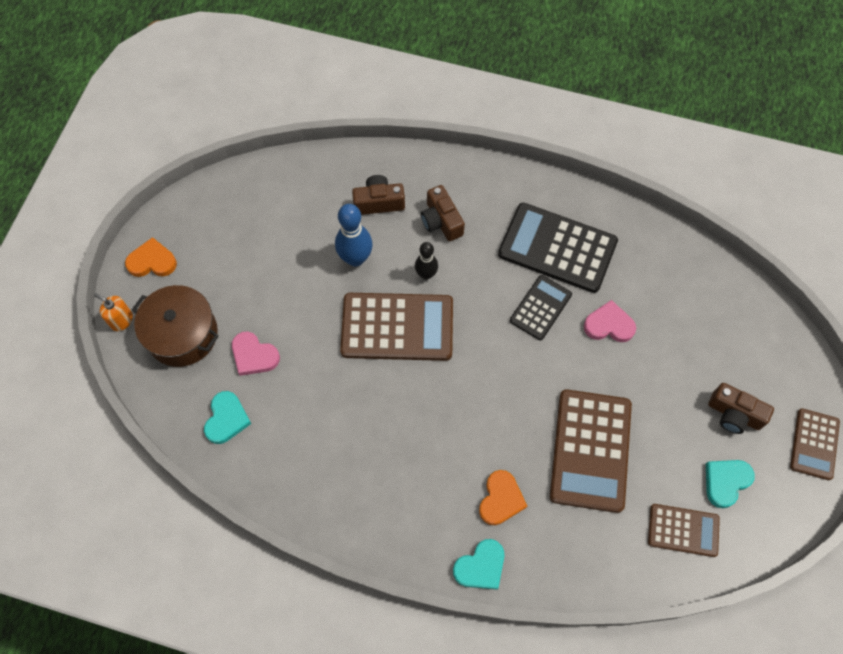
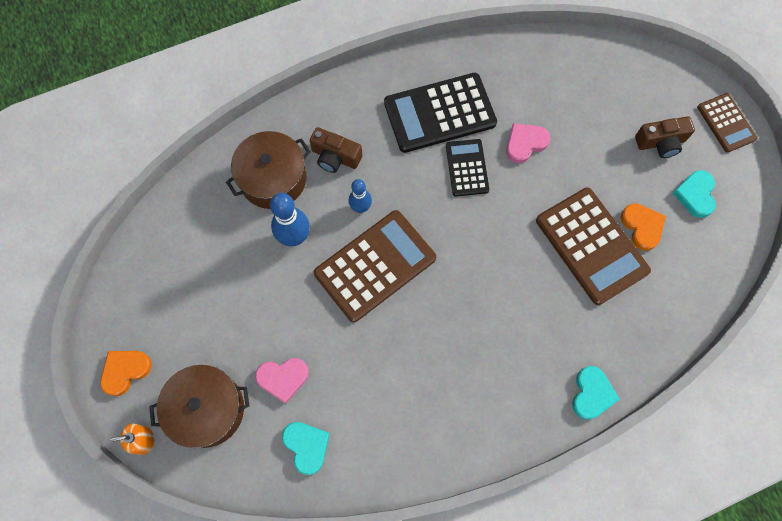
camera: 40 degrees left, 5 degrees up
(379, 202) = (273, 179): brown camera -> brown pot
(426, 274) = (360, 207): black bowling pin -> blue bowling pin
(501, 499) = (562, 333): orange heart -> orange heart (642, 227)
(683, 530) = (698, 252): brown calculator -> none

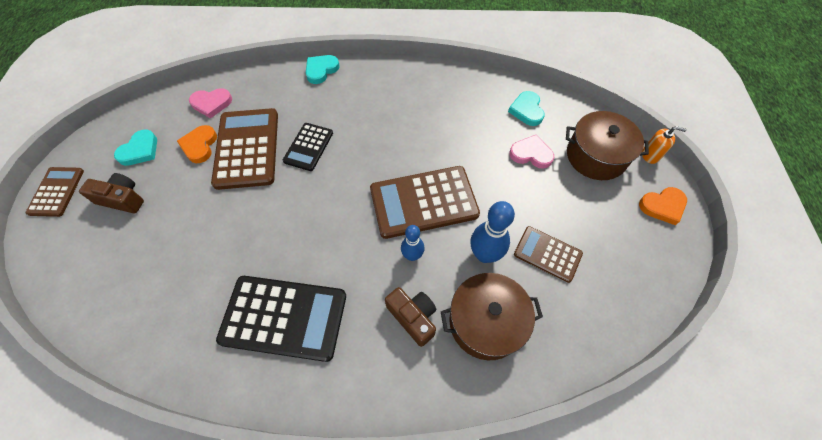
camera: 155 degrees left, 10 degrees down
(235, 263) = (547, 254): none -> brown calculator
(467, 168) = (296, 250): black calculator -> black calculator (308, 147)
(525, 143) = (230, 249): pink heart -> pink heart (211, 104)

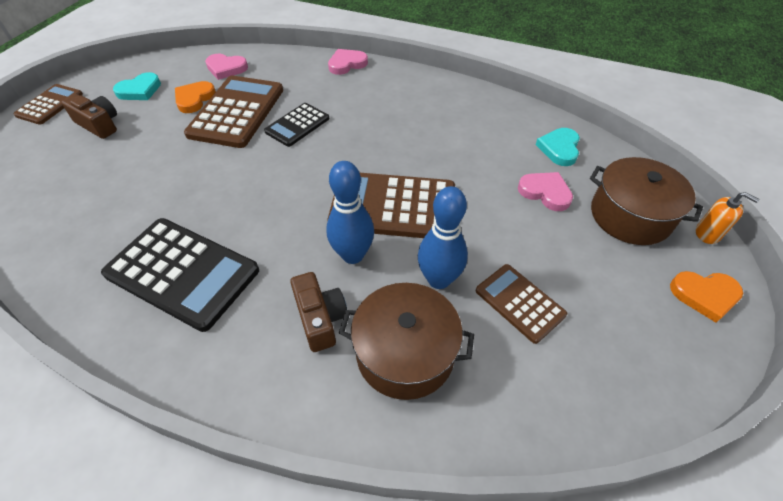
camera: 20 degrees right, 10 degrees down
(321, 70) = (347, 64): turquoise heart -> pink heart
(412, 255) = (352, 255): blue bowling pin -> blue bowling pin, size x1.59

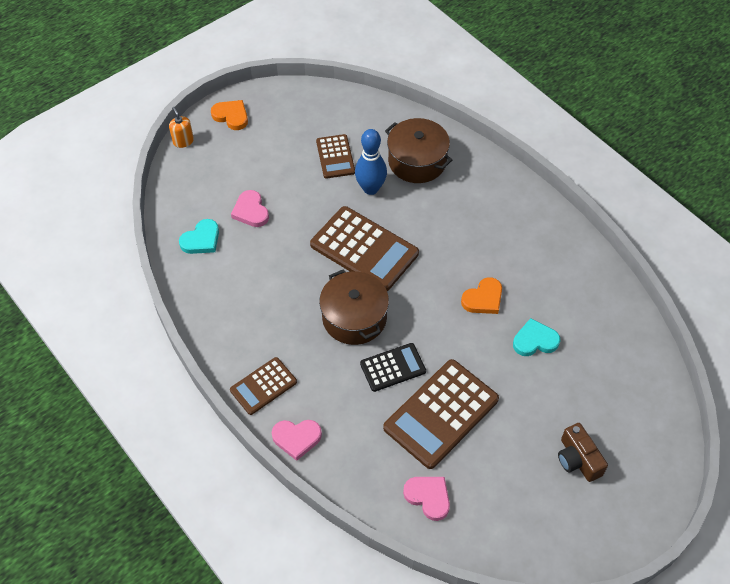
camera: 150 degrees left, 5 degrees up
(50, 105) = (629, 521): brown calculator -> brown calculator (263, 386)
(140, 90) = (531, 501): turquoise heart -> turquoise heart (535, 340)
(182, 272) = (529, 264): black calculator -> none
(194, 99) = (477, 456): orange heart -> orange heart (483, 299)
(320, 318) = (453, 198): brown camera -> none
(352, 255) = (413, 227): blue bowling pin -> none
(630, 216) = (215, 171): brown pot -> brown pot (354, 318)

